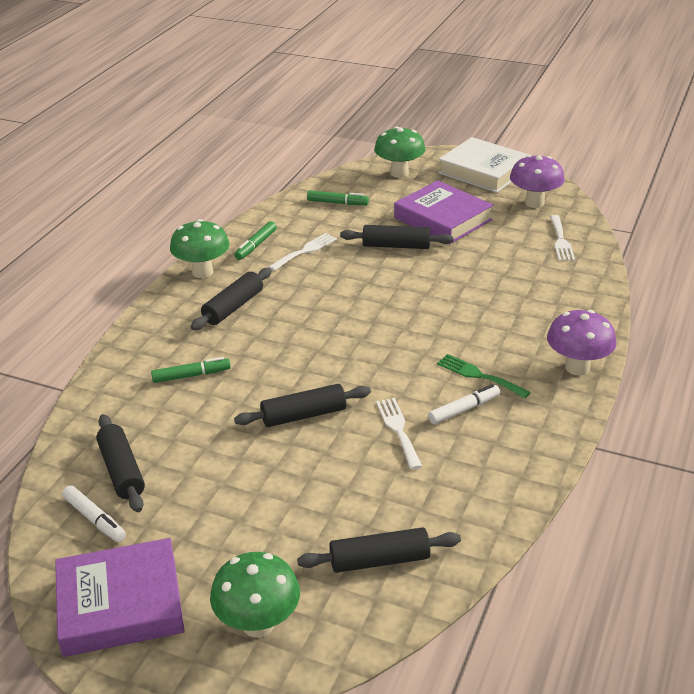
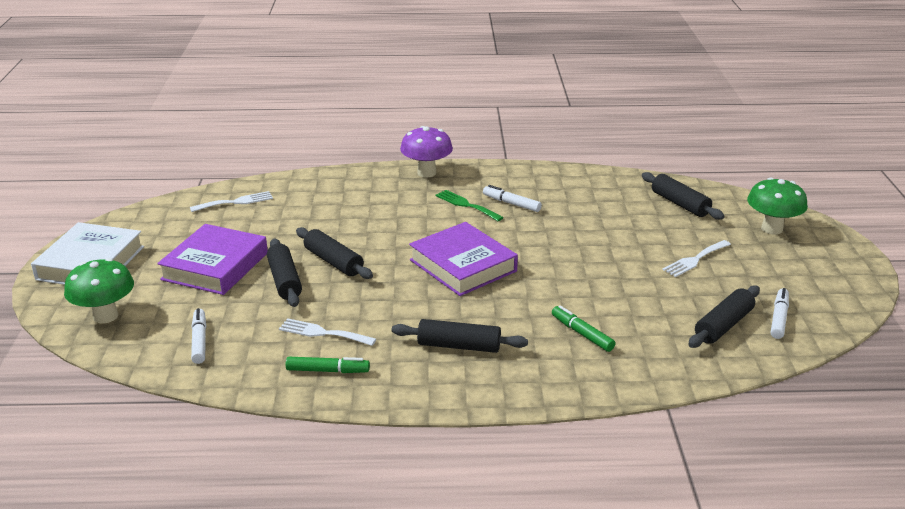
camera: 115 degrees left, 5 degrees down
(120, 604) = (823, 279): purple book -> purple book (463, 265)
(202, 272) = (406, 390): green mushroom -> none
(304, 415) = (578, 263): black rolling pin -> black rolling pin (333, 262)
(337, 203) = (199, 341): green marker -> white marker
(398, 430) = (557, 223): white fork -> white fork (695, 260)
(479, 375) = (466, 205): green fork -> green fork turned 120 degrees clockwise
(534, 203) = (162, 224): purple mushroom -> none

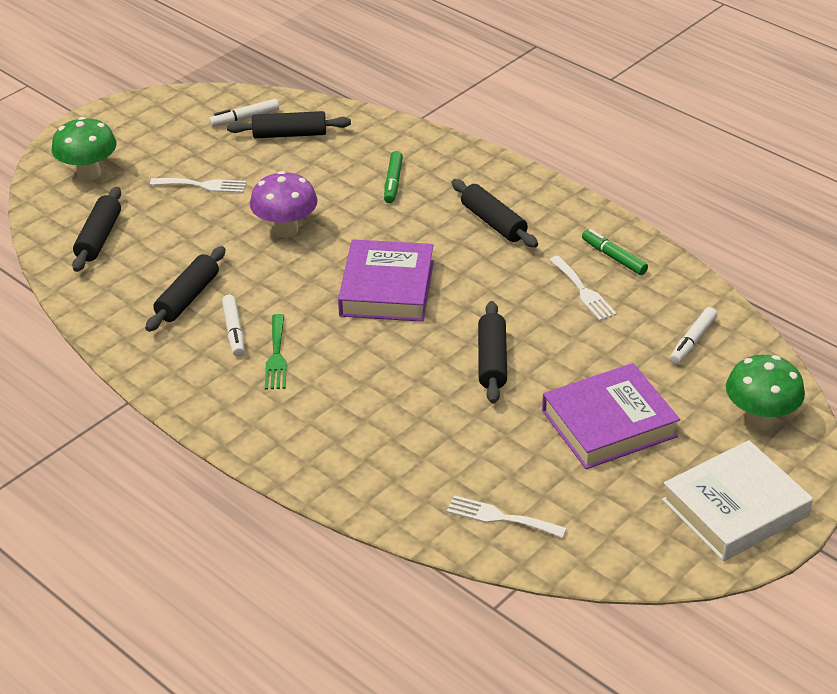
camera: 135 degrees left, 10 degrees up
(285, 281) = (560, 364): black rolling pin -> black rolling pin (187, 297)
(426, 173) = (242, 430): purple mushroom -> purple mushroom (286, 230)

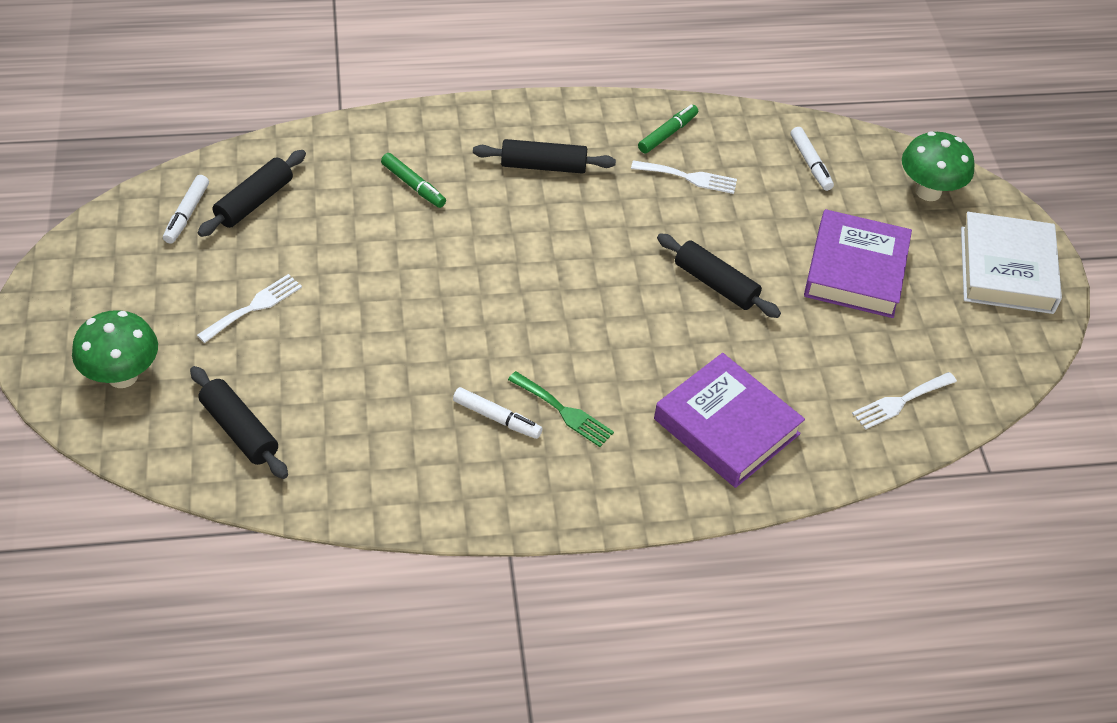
camera: 55 degrees left, 10 degrees up
(187, 297) = (412, 421): black rolling pin -> none
(286, 230) = (394, 294): purple mushroom -> none
(387, 288) = (554, 284): purple book -> purple book (726, 426)
(613, 257) = (667, 134): green marker -> green marker turned 135 degrees clockwise

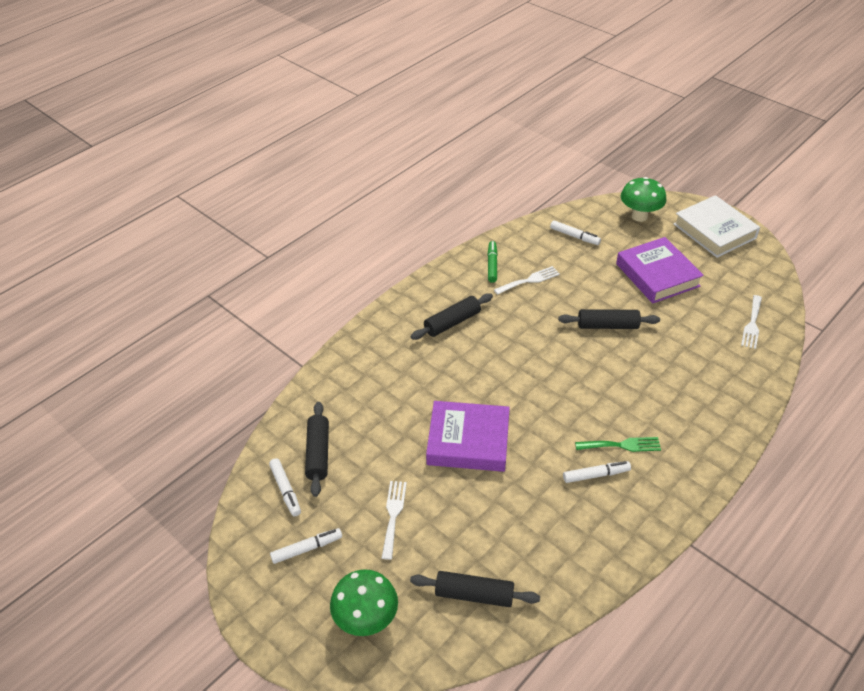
camera: 35 degrees left, 5 degrees down
(145, 278) = (307, 548): none -> white marker
(413, 185) = (397, 380): green marker -> none
(726, 426) = (700, 393): purple book -> purple book (468, 441)

